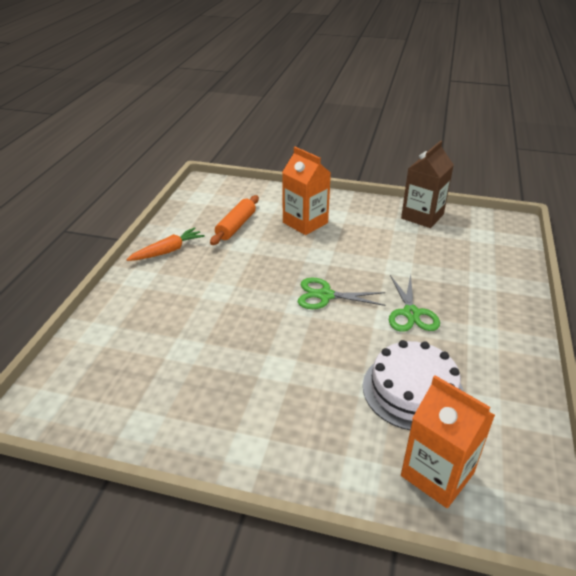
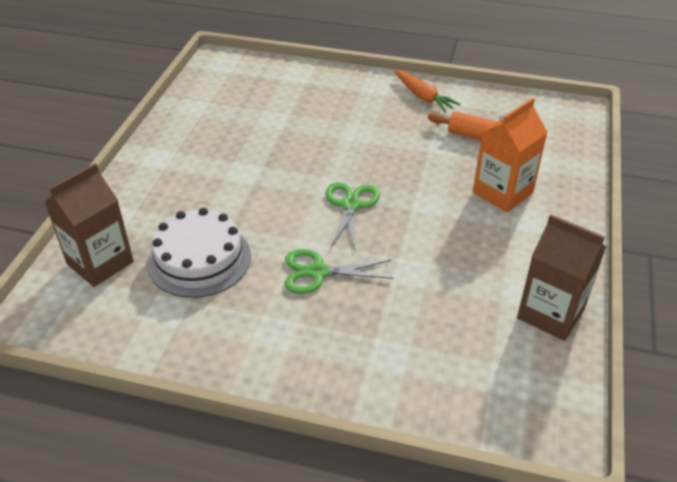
camera: 90 degrees right, 5 degrees up
(437, 474) = (100, 263): orange carton -> brown carton

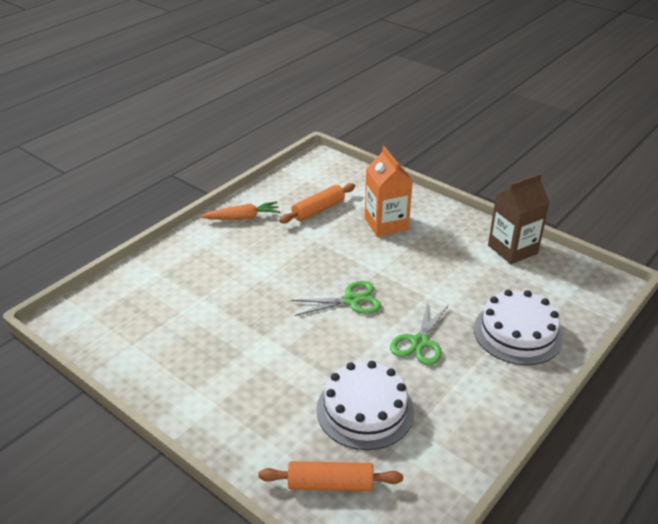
camera: 65 degrees left, 5 degrees down
(100, 263) = (330, 484): brown carton -> orange rolling pin
(351, 205) = (351, 300): green scissors -> green scissors turned 135 degrees clockwise
(387, 352) = (517, 333): none -> white cake

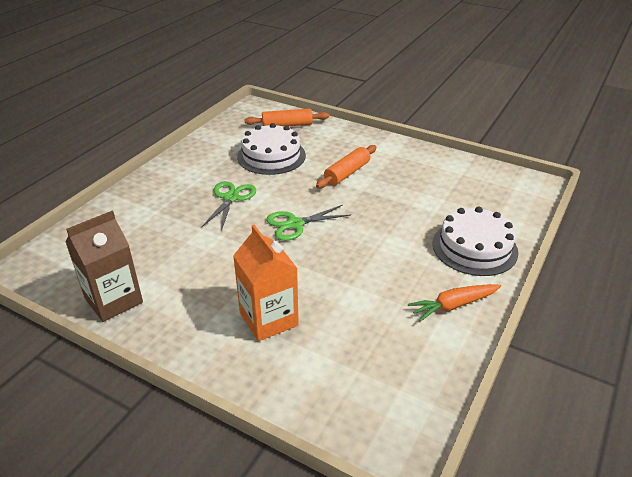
camera: 170 degrees right, 0 degrees up
(318, 210) = (362, 331): orange rolling pin -> orange rolling pin (347, 173)
(517, 333) = (143, 213): white cake -> white cake (474, 247)

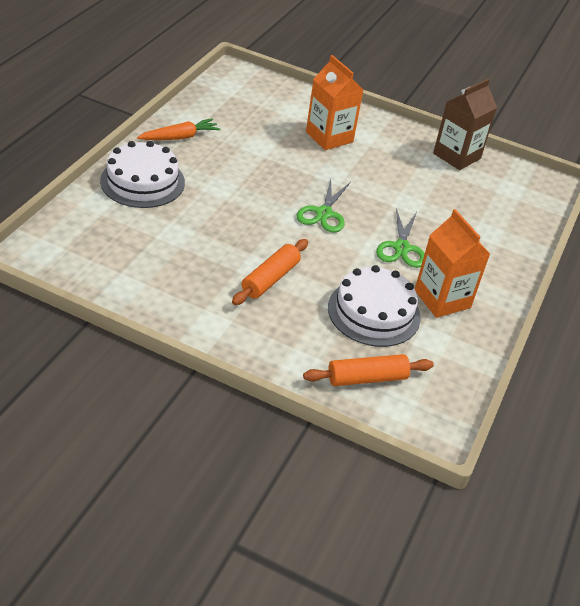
camera: 170 degrees right, 5 degrees up
(214, 164) = (442, 299): none -> orange carton
(295, 224) = (323, 213): green scissors -> green scissors turned 135 degrees clockwise

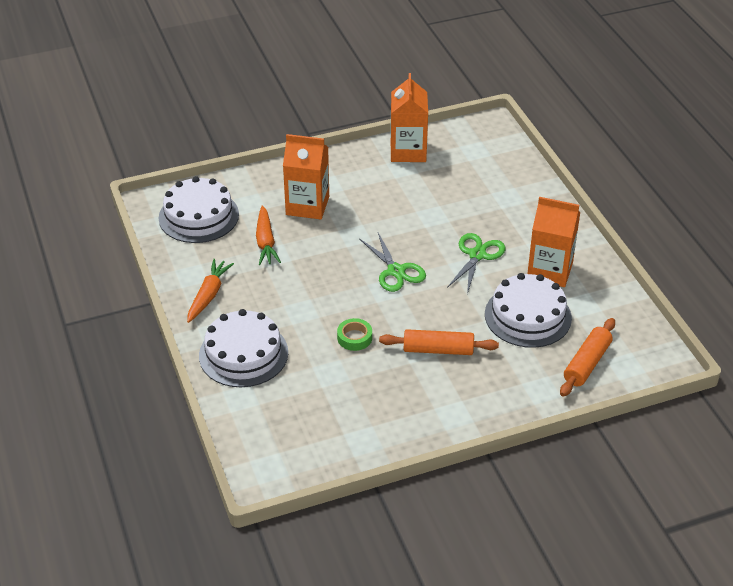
camera: 40 degrees left, 0 degrees up
(226, 227) = (354, 338): none -> green tape
(249, 95) = (198, 216): none -> white cake
(266, 136) = (265, 242): none -> orange carrot
(270, 279) = (438, 350): orange rolling pin -> orange rolling pin turned 75 degrees counterclockwise
(401, 248) = (477, 255): green scissors -> green scissors turned 120 degrees counterclockwise
(456, 156) = (408, 151): brown carton -> orange carton

